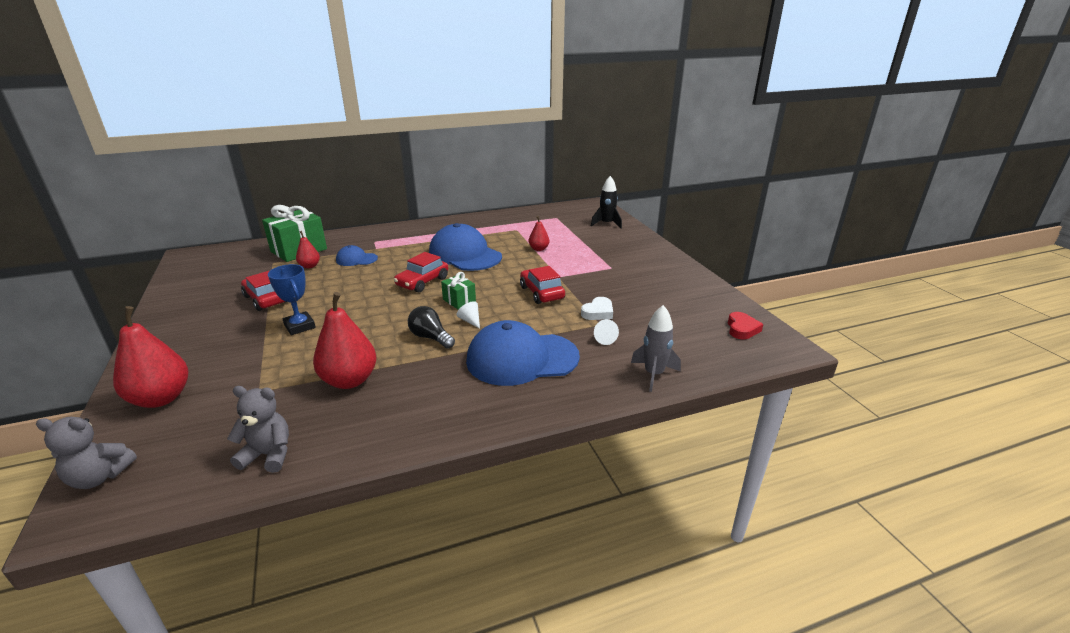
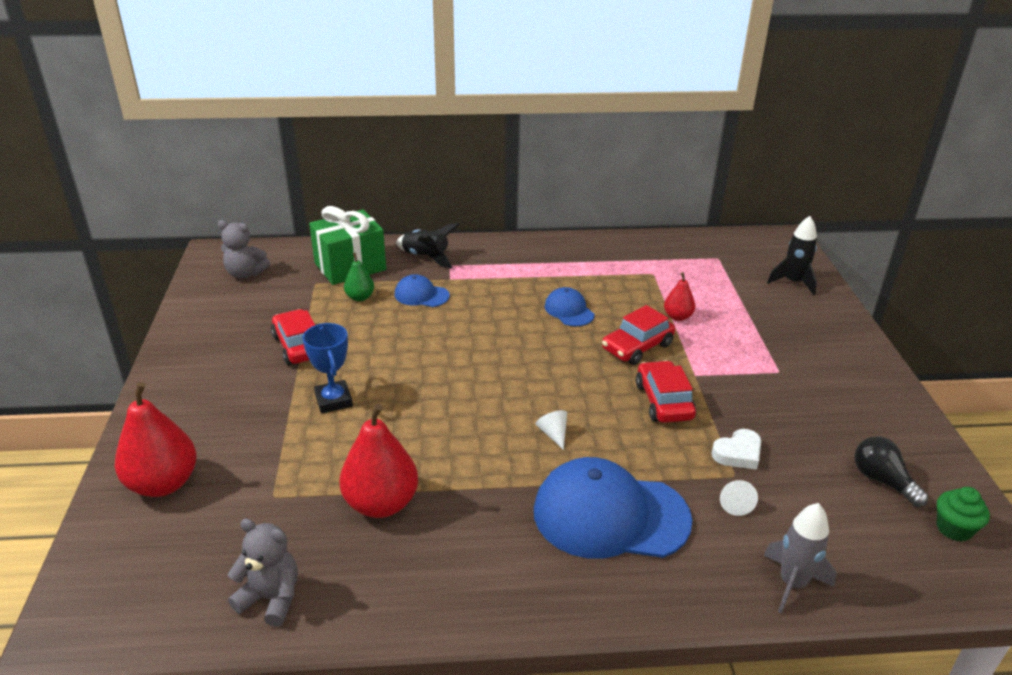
camera: 15 degrees right, 5 degrees up
(99, 477) = (90, 584): grey teddy bear -> grey teddy bear (245, 274)
(309, 266) = (360, 297): red pear -> green pear
(355, 239) = (426, 257): none -> black rocket
(422, 282) = (501, 351): red car -> red car (637, 347)
(430, 337) = (495, 453): black light bulb -> black light bulb (882, 481)
(459, 301) = (545, 395): green gift -> none
(465, 255) = (569, 310): blue cap -> blue cap, size x0.49
(742, 329) = (954, 528): red heart -> green cupcake

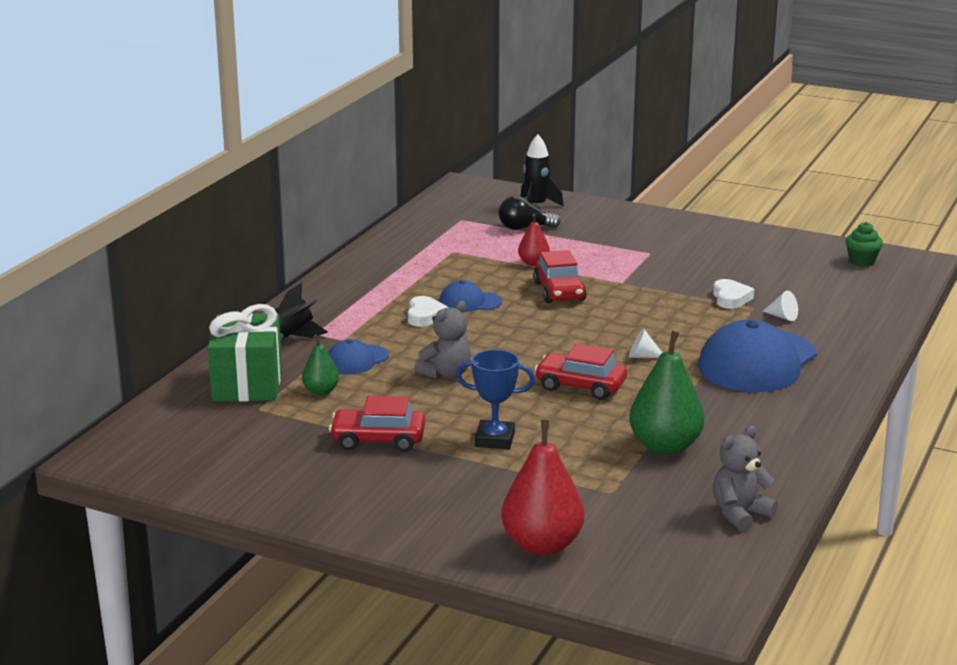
camera: 60 degrees left, 10 degrees down
(245, 274) = (181, 445): grey teddy bear -> grey teddy bear (446, 374)
(381, 503) = (665, 446): red pear -> green pear
(523, 299) = (425, 316): none -> white heart
(663, 401) = (644, 304): red car -> red car (580, 386)
(792, 583) = (870, 324): grey rocket -> none
(882, 481) = (801, 264): black light bulb -> black light bulb (524, 228)

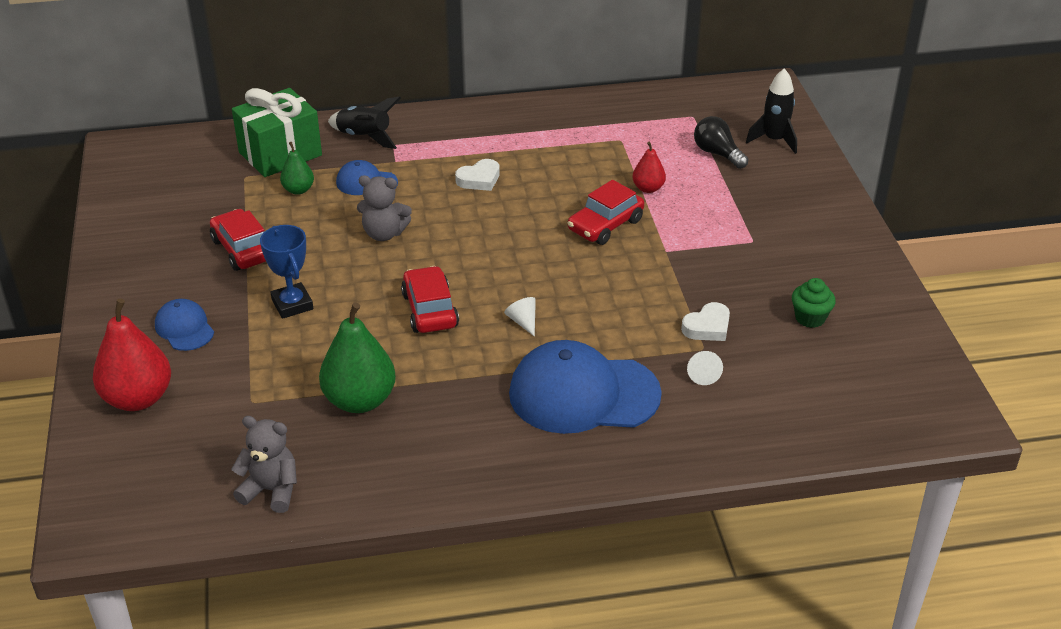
camera: 55 degrees right, 15 degrees up
(470, 302) = (530, 189): blue cap -> blue cap (184, 328)
(862, 261) = (907, 381): green cupcake -> green cupcake (810, 318)

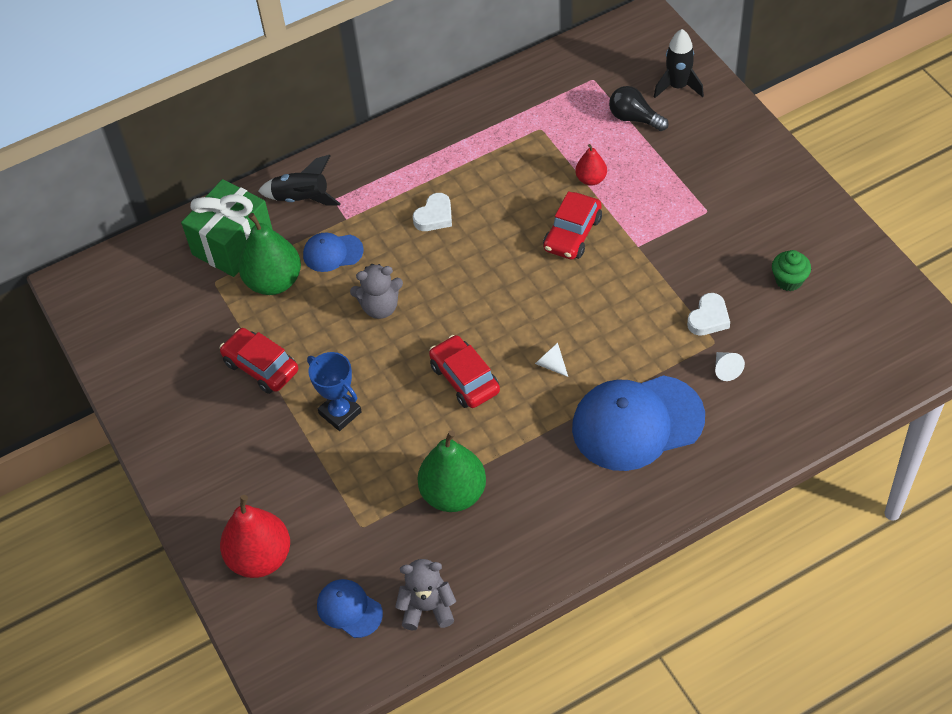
camera: 15 degrees left, 15 degrees up
(184, 328) = (258, 470): blue cap -> blue cap (349, 609)
(298, 190) = (274, 281): green pear -> green pear, size x1.88

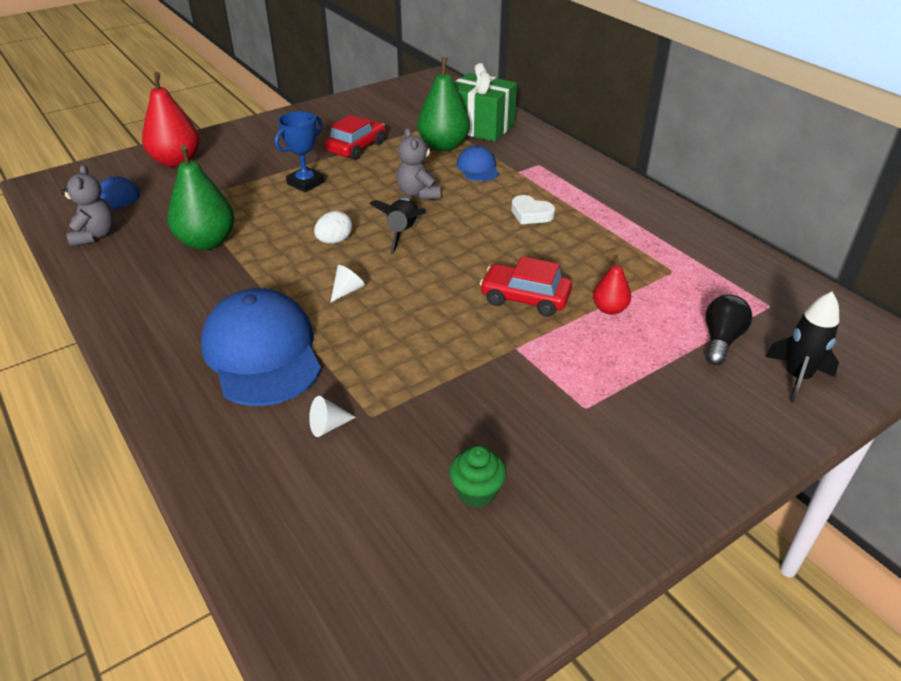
camera: 80 degrees right, 15 degrees down
(302, 198) = (536, 150): black rocket -> black rocket (403, 233)
(464, 378) = (334, 241): red car -> white egg
(708, 318) = (408, 410): white heart -> none

